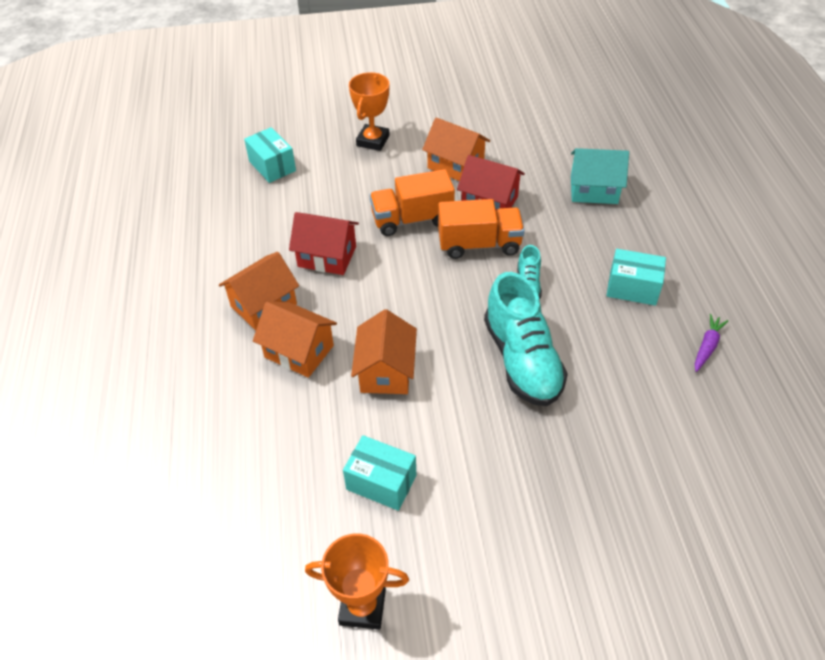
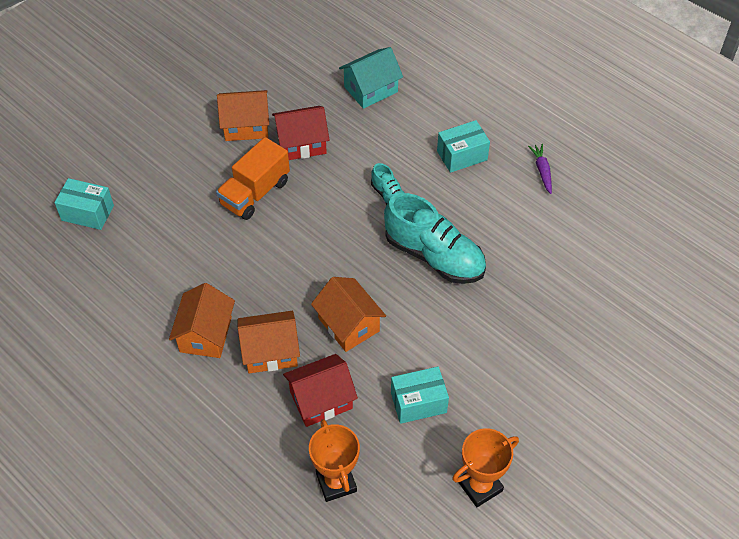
camera: 40 degrees left, 5 degrees up
(327, 256) = (216, 264): red house -> red house (321, 400)
(373, 141) = (154, 140): orange trophy -> orange trophy (336, 482)
(479, 244) = (326, 184): orange truck -> none

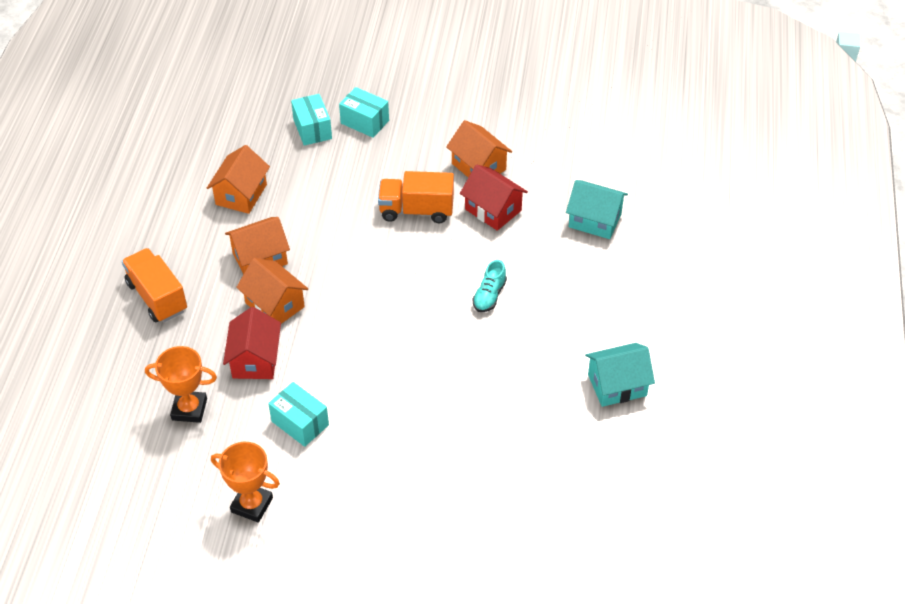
camera: 55 degrees right, 5 degrees down
(179, 441) = (157, 297): none -> orange truck
(321, 400) = (255, 360): red house -> red house turned 60 degrees clockwise
(336, 482) = (189, 409): orange trophy -> orange trophy turned 60 degrees clockwise
(349, 324) = (338, 338): orange house -> orange house (241, 194)
(434, 256) = (454, 357): turquoise shoe -> none
(462, 155) = (580, 320): turquoise box -> turquoise box (364, 122)
(542, 171) = (617, 385): purple carrot -> turquoise house

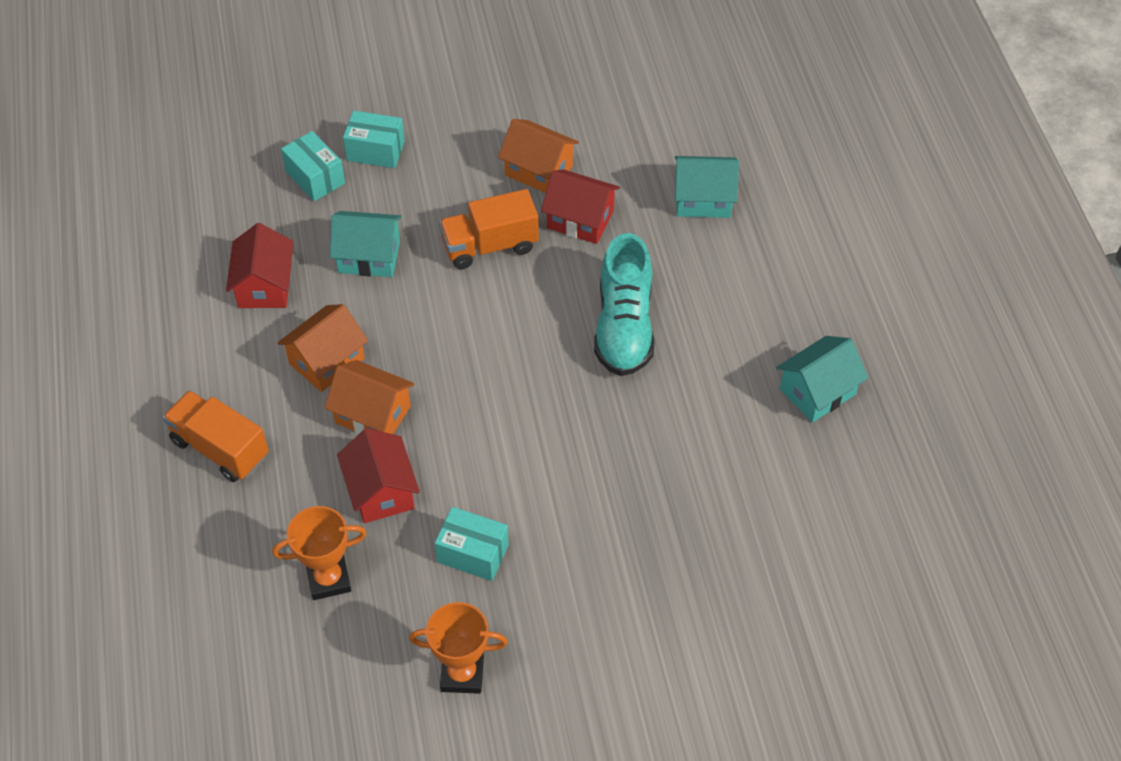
camera: 20 degrees left, 5 degrees up
(241, 194) = (265, 286): orange house -> red house
(325, 194) = (369, 256): none -> turquoise house
(489, 295) = (624, 327): turquoise shoe -> turquoise shoe, size x2.01

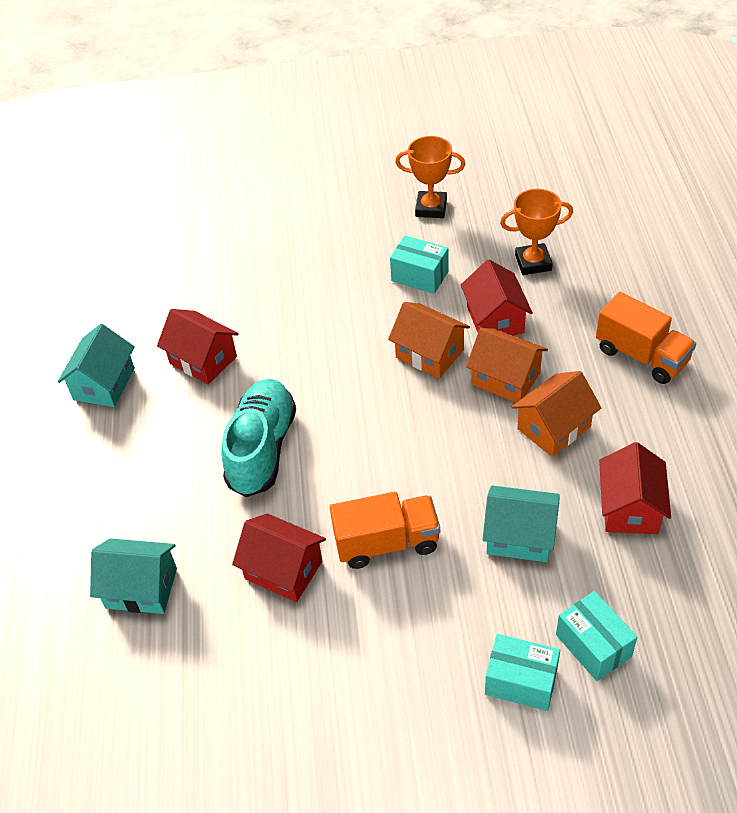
camera: 170 degrees left, 5 degrees down
(538, 170) = (321, 639): orange house -> orange house (429, 353)
(714, 425) = (203, 360): none -> red house
(817, 391) = (104, 384): turquoise house -> turquoise house turned 45 degrees counterclockwise

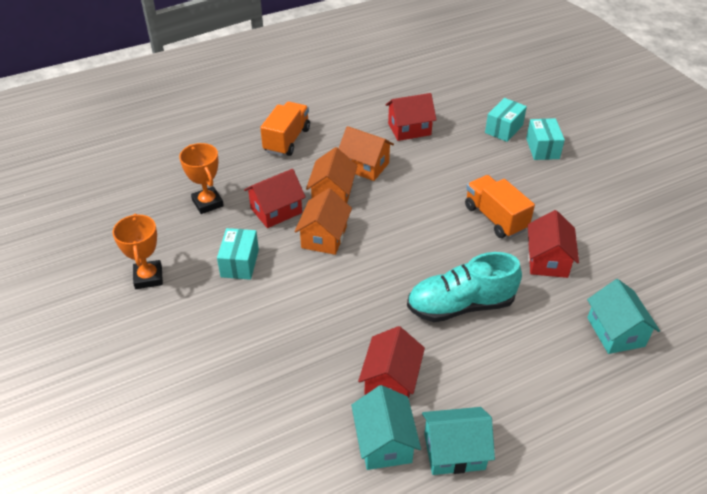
camera: 115 degrees left, 5 degrees down
(519, 536) = (454, 165): turquoise house -> turquoise house (384, 442)

